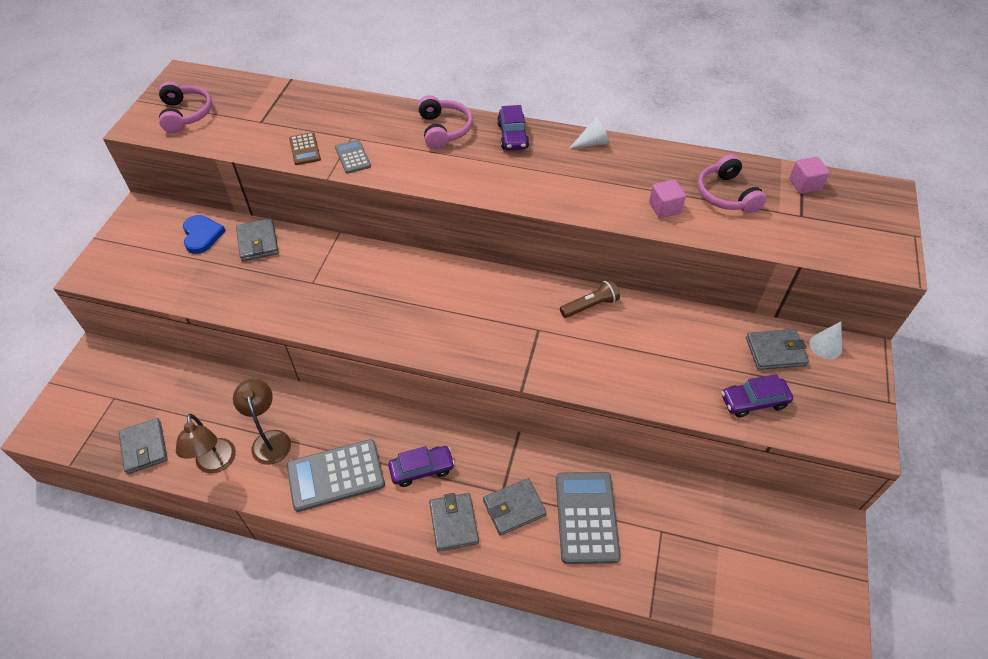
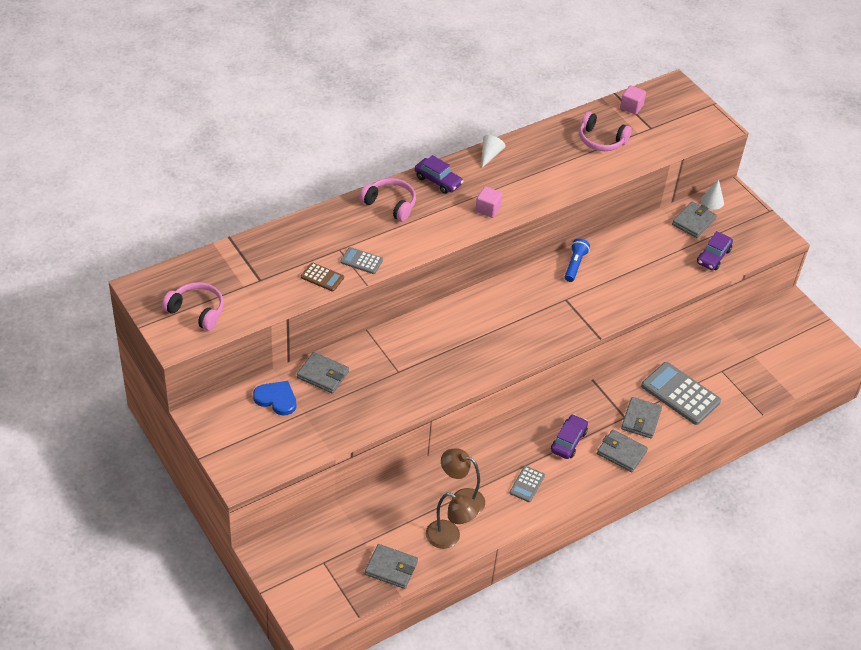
camera: 50 degrees left, 5 degrees down
(336, 475) = (527, 484): grey calculator -> grey calculator, size x0.51
(590, 306) = (575, 265): brown flashlight -> blue flashlight
(664, 208) = (580, 170): pink cube -> pink cube (487, 209)

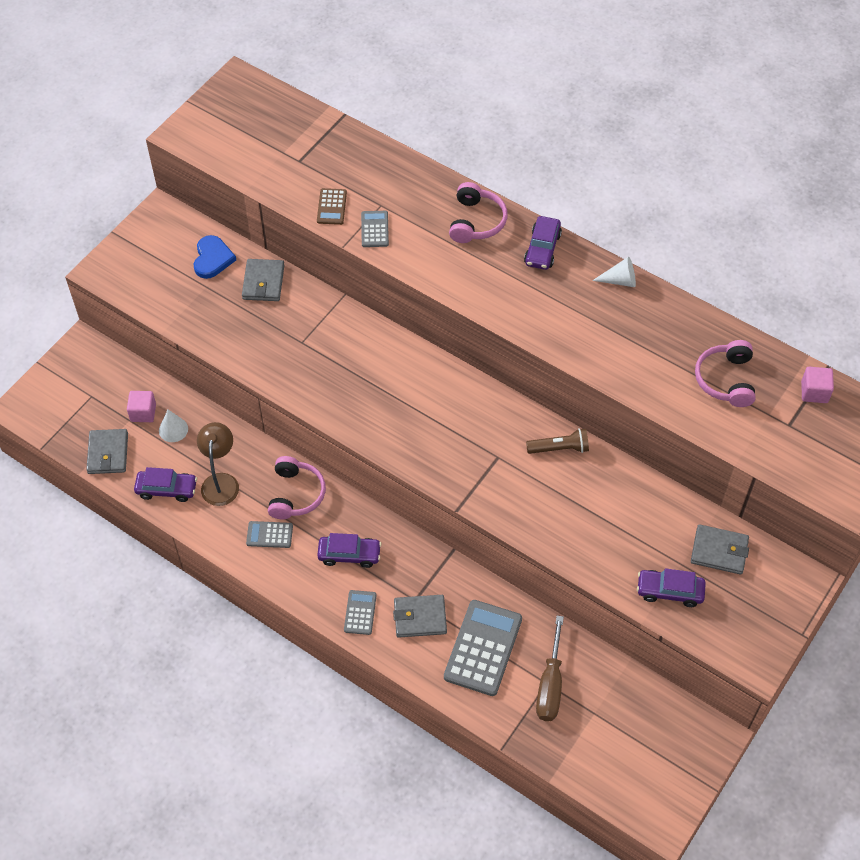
camera: 70 degrees right, 10 degrees up
(197, 311) = (230, 132): pink headphones -> pink headphones (296, 494)
(449, 538) = (167, 489): brown lamp -> purple car
(487, 209) = (526, 309): pink cube -> pink cube (143, 413)
(575, 265) = (559, 448): blue flashlight -> brown flashlight
(621, 452) = (360, 612): grey wallet -> grey calculator
(712, 201) = (773, 562): white cone -> white cone (173, 429)
(723, 369) = (550, 684): none -> brown screwdriver

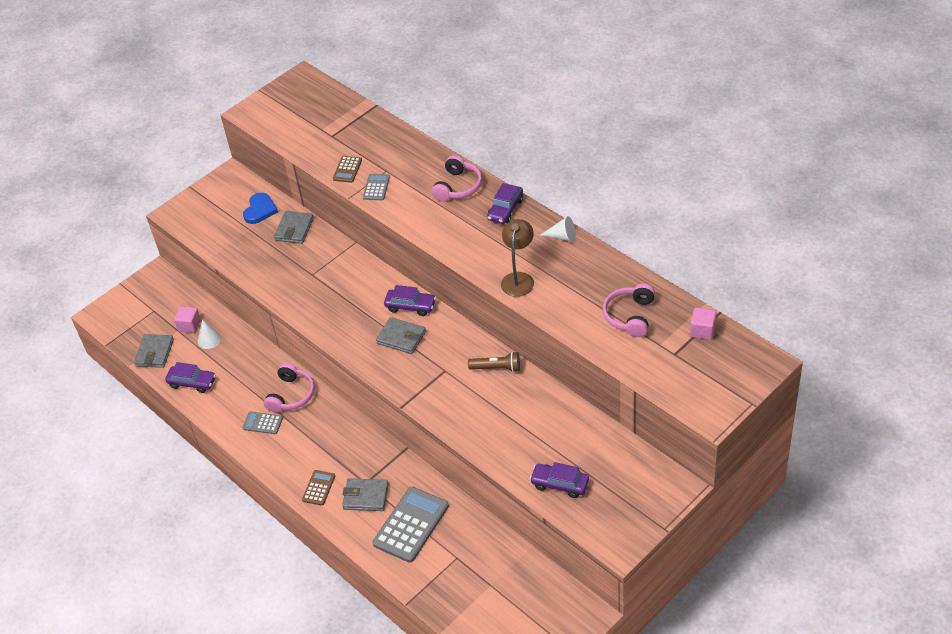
camera: 15 degrees right, 10 degrees down
(221, 482) = (235, 381): brown lamp -> brown lamp (518, 279)
(349, 554) = (322, 444): purple car -> purple car (410, 306)
(360, 612) = (319, 488): grey calculator -> brown calculator
(550, 684) = (459, 559): brown screwdriver -> none
(719, 551) = (609, 457): grey wallet -> grey wallet (401, 338)

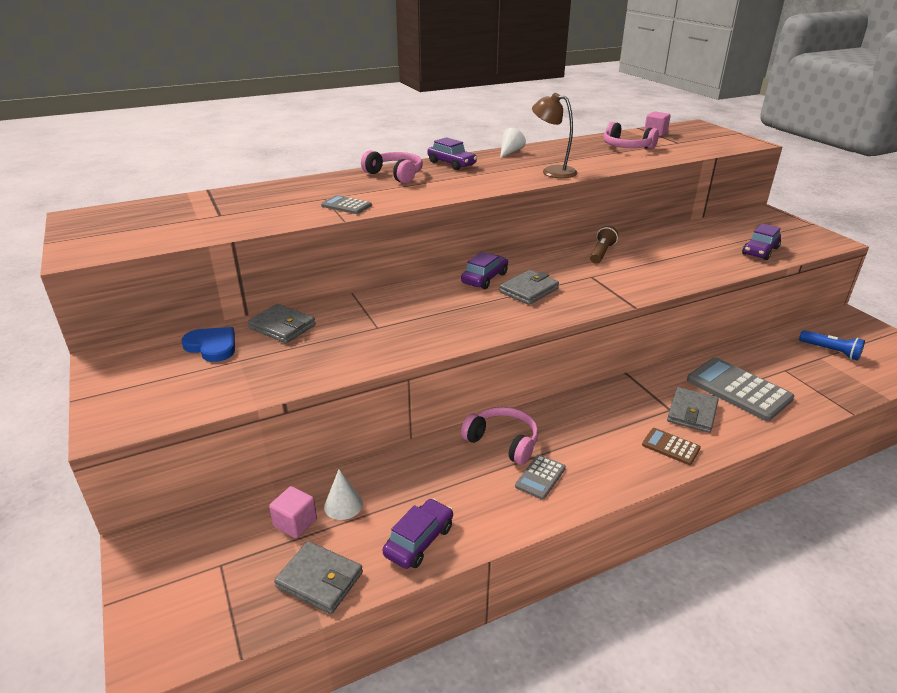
camera: 75 degrees left, 15 degrees down
(347, 169) = (294, 215): brown calculator -> none
(506, 593) = (831, 351): none -> blue flashlight

